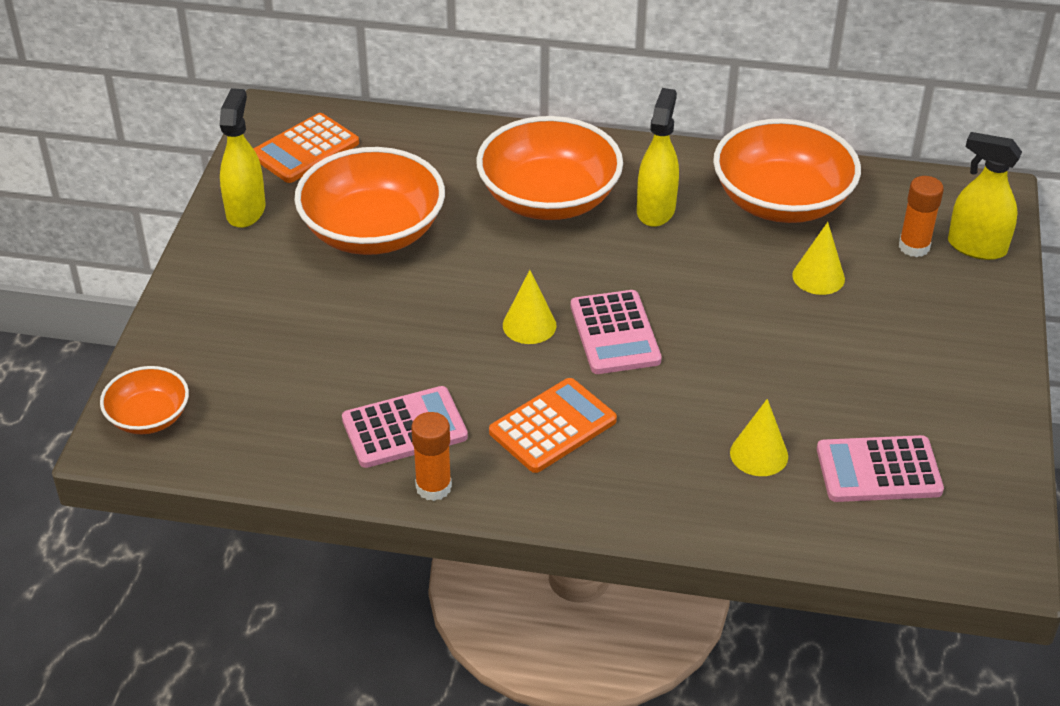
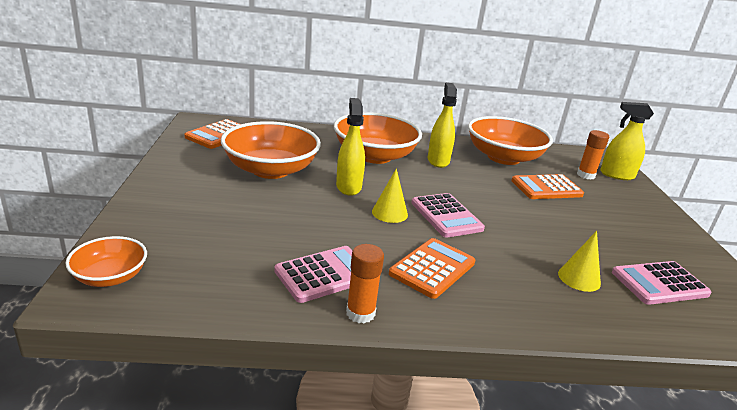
camera: 15 degrees left, 15 degrees down
(246, 211) = (183, 160): yellow spray bottle -> yellow spray bottle (348, 187)
(818, 277) = (546, 188): yellow cone -> orange calculator

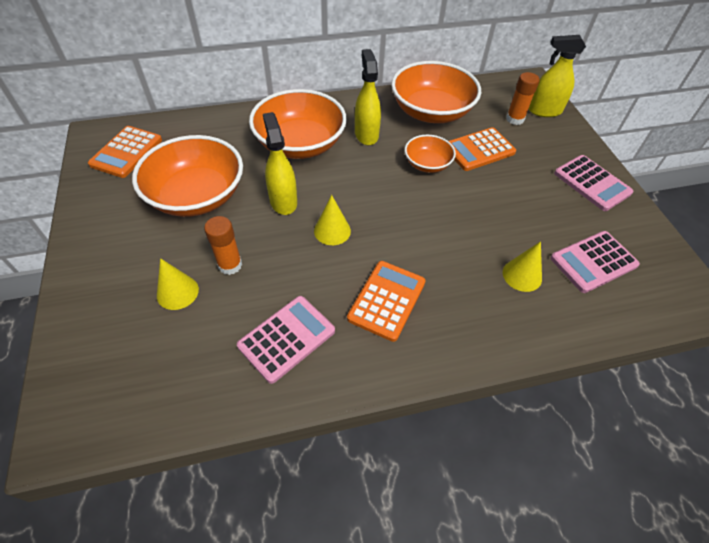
camera: 10 degrees left, 25 degrees up
(110, 277) = (78, 402): orange bowl -> orange bowl (427, 164)
(231, 224) = (177, 292): none -> yellow cone
(360, 313) = (331, 381): orange glue stick -> orange glue stick (230, 265)
(446, 216) = (388, 220): pink calculator -> pink calculator (592, 183)

